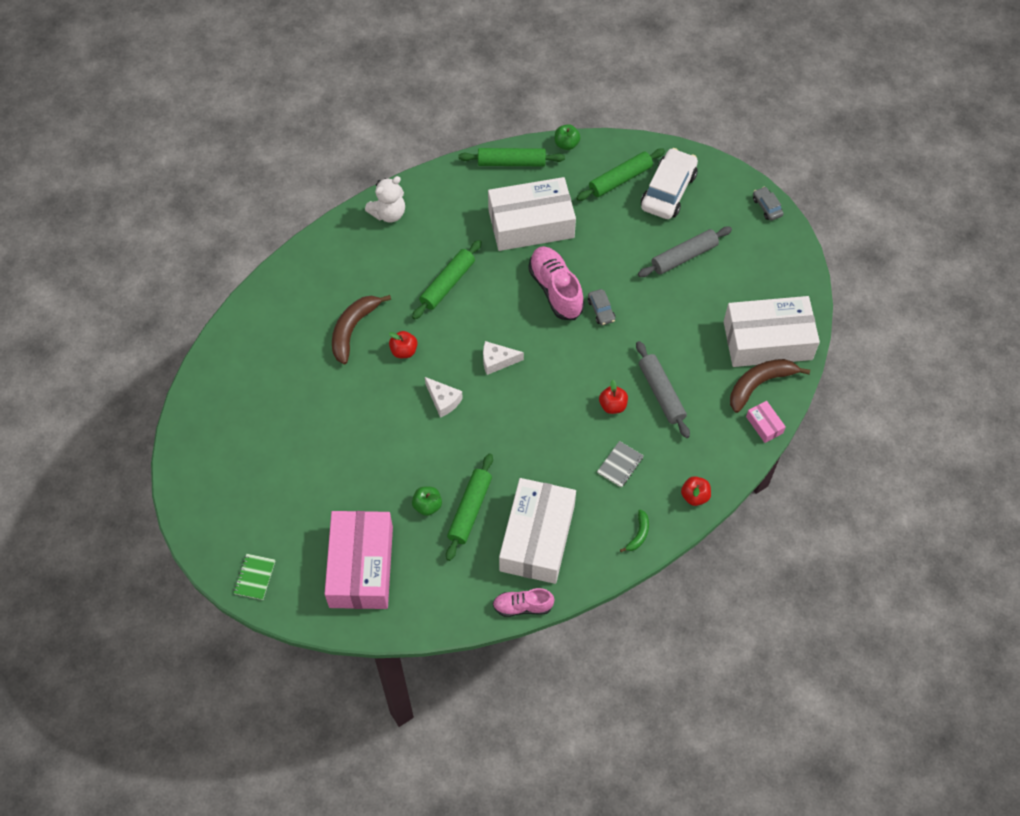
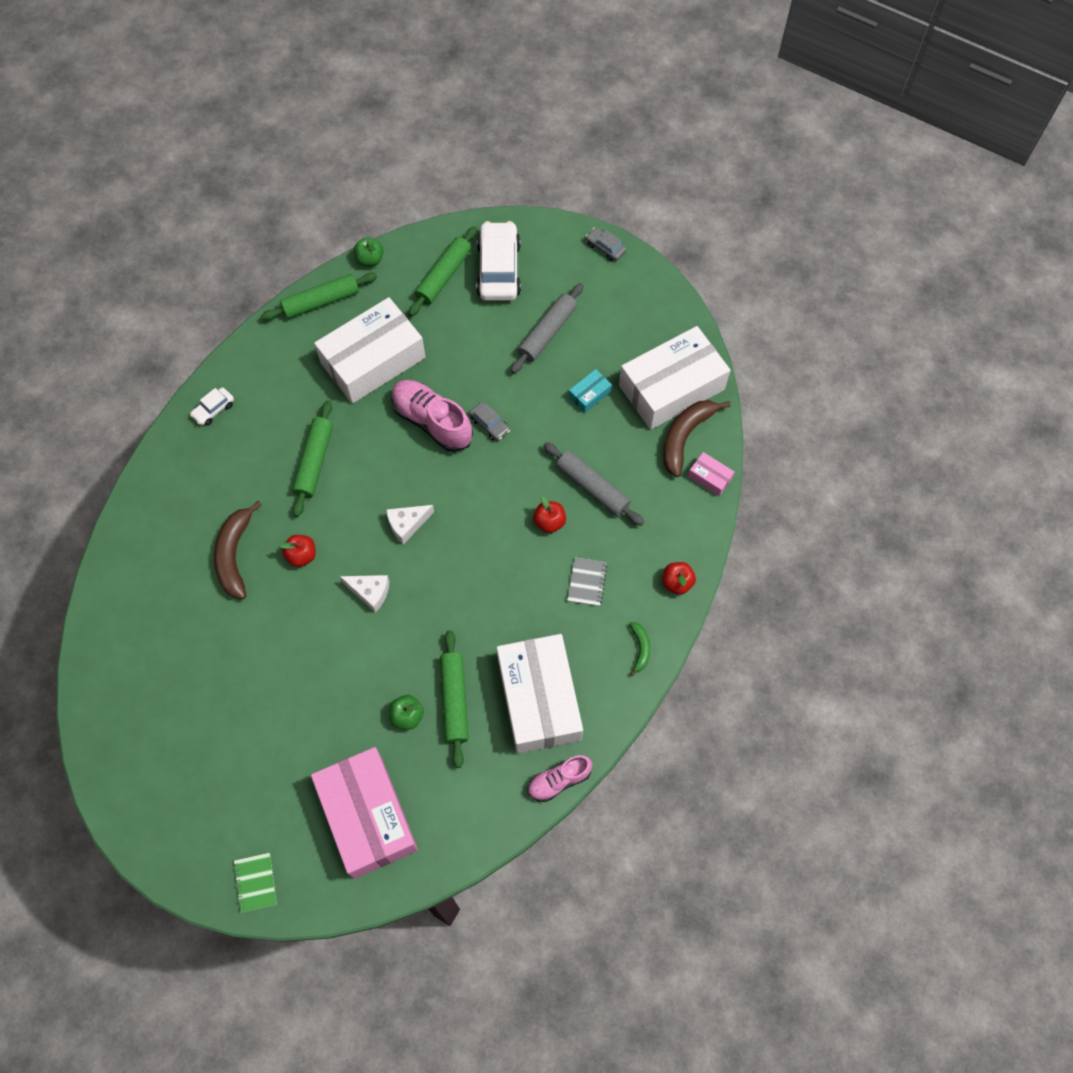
camera: 25 degrees left, 5 degrees up
(388, 213) = (213, 409): white teddy bear -> white car
(695, 319) = (589, 395): none -> turquoise box

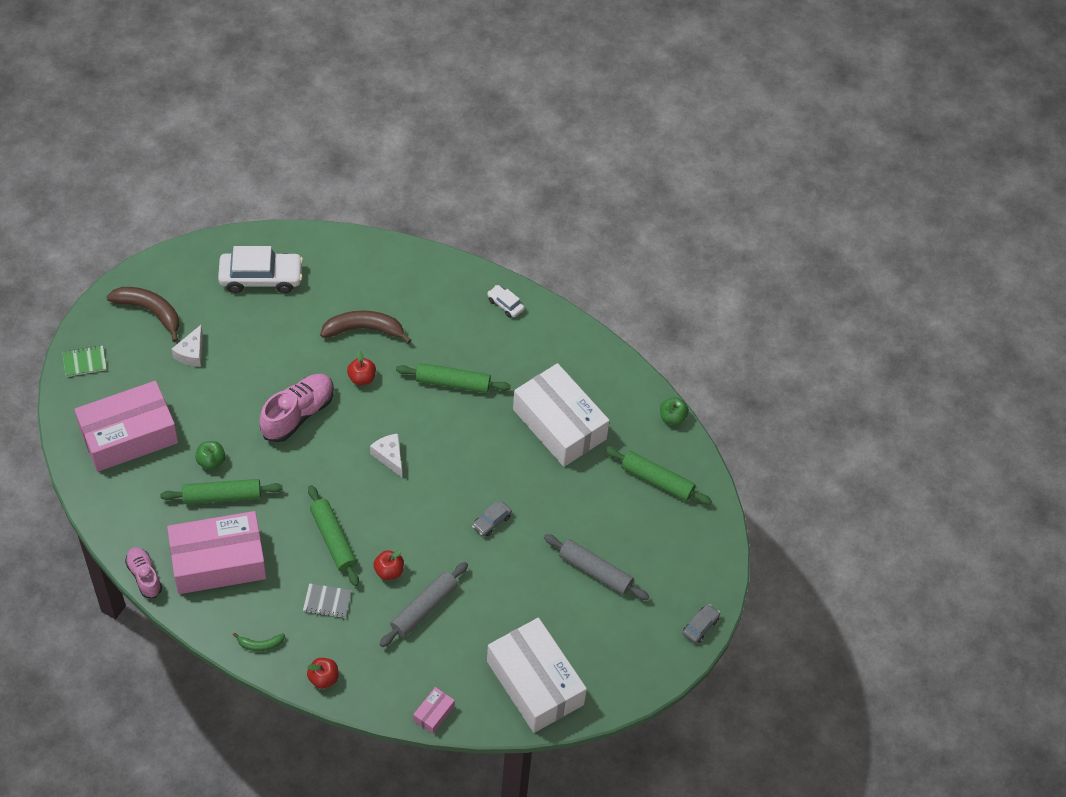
camera: 85 degrees right, 10 degrees down
(321, 302) = (622, 380): green rolling pin -> green rolling pin (333, 540)
(370, 592) = (325, 430): white cheese -> white cheese (191, 353)
(432, 421) = (494, 474): pink shoe -> pink shoe (298, 414)
(498, 269) = (668, 528): white car -> white car (261, 278)
(539, 699) = (218, 561): white box -> pink box
(589, 395) = (525, 608): turquoise box -> none
(685, 437) = (478, 693): brown banana -> brown banana (150, 311)

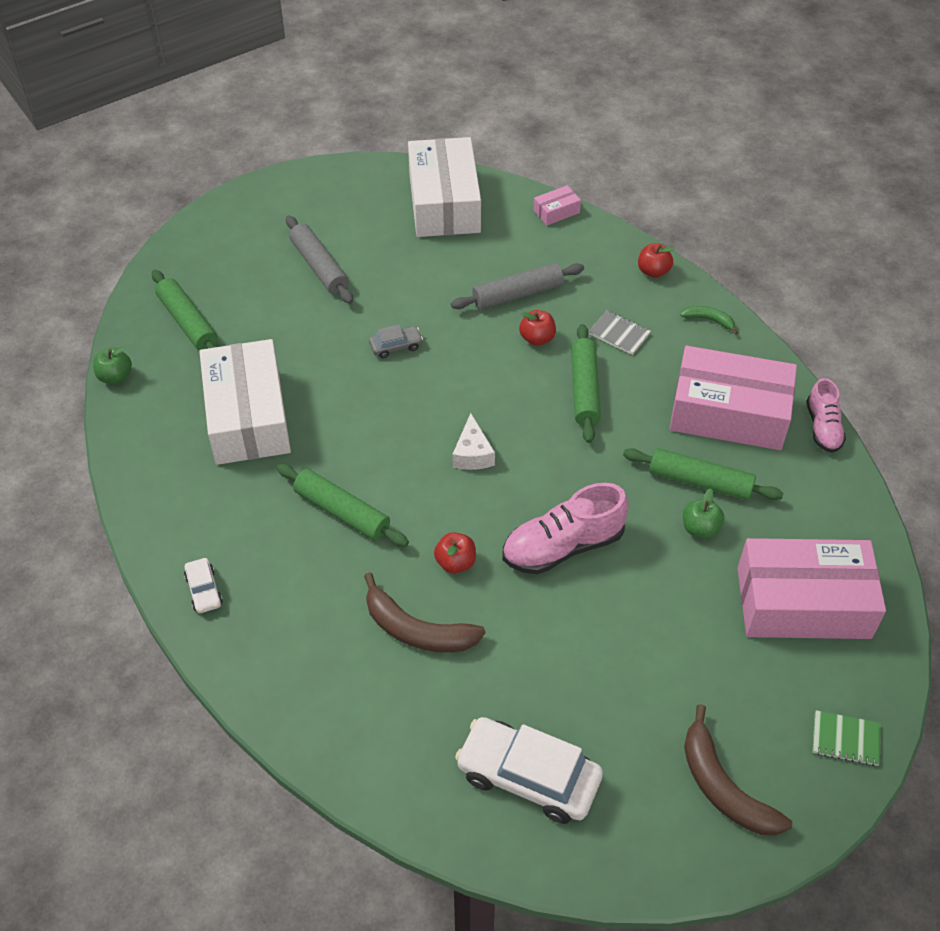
camera: 150 degrees left, 5 degrees down
(191, 353) = (679, 691): white cheese -> none
(700, 626) = (254, 192): grey car -> none

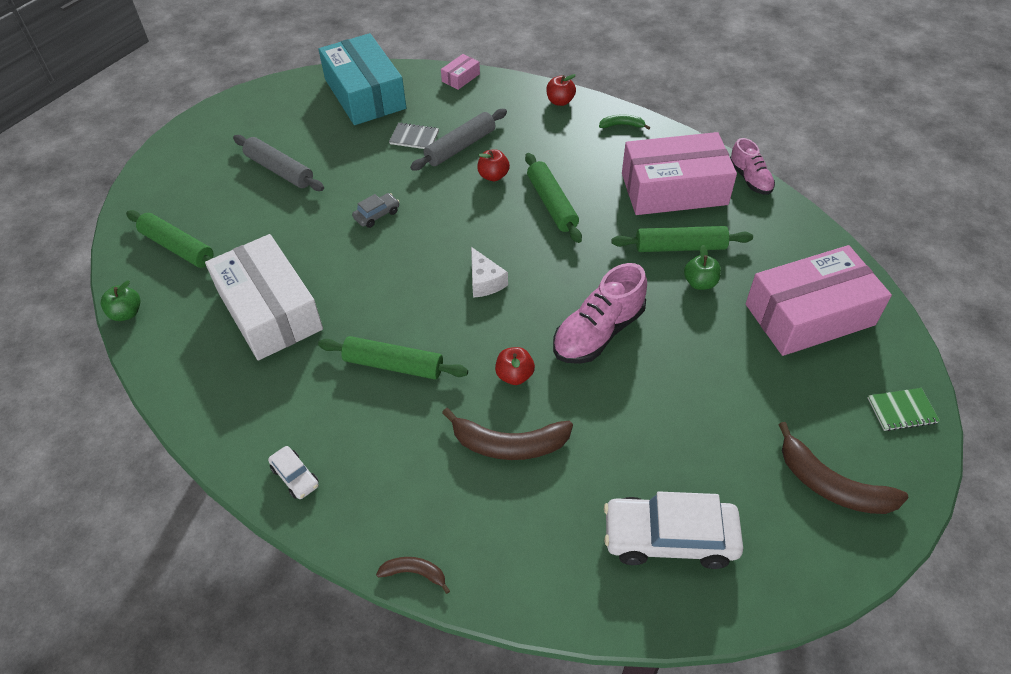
camera: 20 degrees left, 0 degrees up
(272, 719) = (414, 573): none -> brown banana
(444, 203) = (365, 94): white box -> turquoise box
(619, 334) = (557, 154): grey notebook -> grey notebook (414, 138)

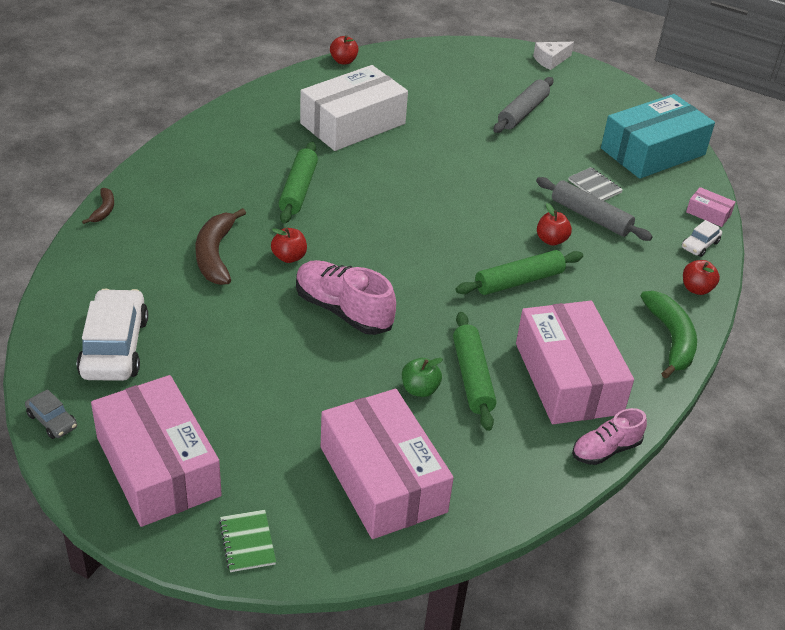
camera: 80 degrees right, 10 degrees down
(126, 313) = (343, 61): green apple -> red apple
(178, 247) = (416, 74): green rolling pin -> none
(295, 477) = (191, 150): white car -> white car (700, 245)
(377, 215) = (477, 170): grey car -> grey car (52, 421)
(414, 138) = (594, 186): grey notebook -> grey notebook turned 45 degrees counterclockwise
(485, 281) = (401, 237): white cheese -> white cheese (550, 60)
(622, 125) = (670, 339): green banana -> green banana, size x1.92
(832, 485) = (158, 466): brown banana -> pink box

